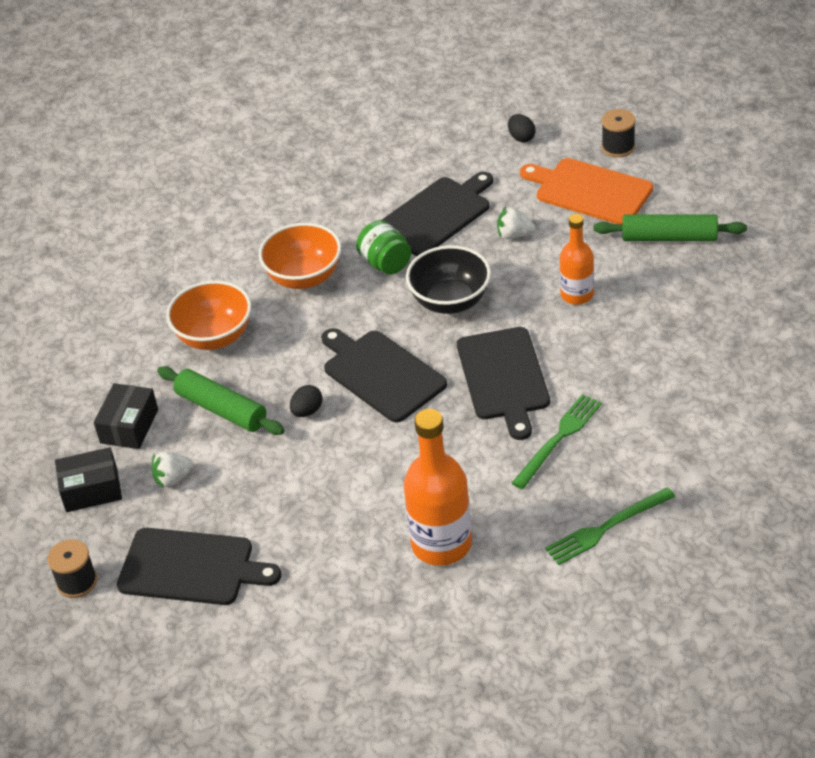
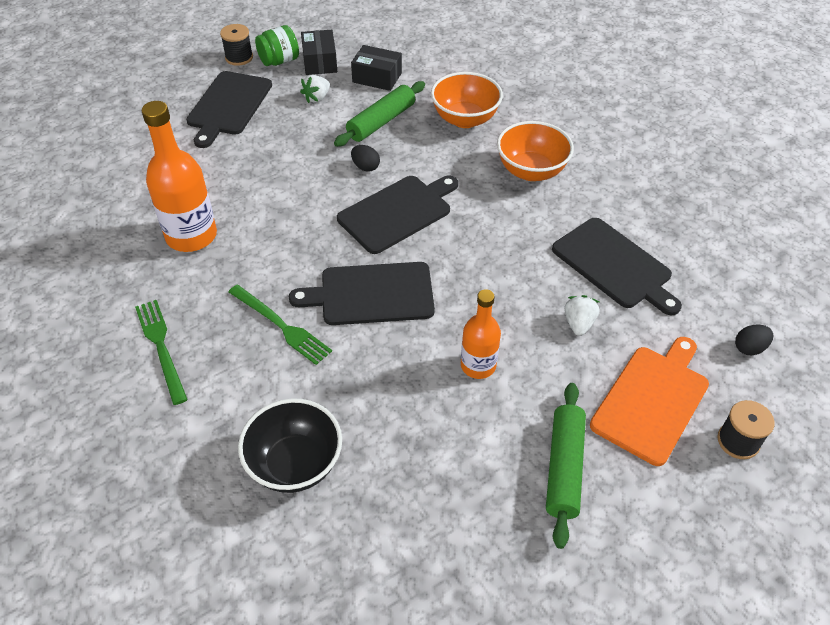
camera: 90 degrees right, 5 degrees up
(173, 478) = (317, 98): white strawberry -> white strawberry turned 120 degrees counterclockwise
(385, 263) = (544, 224): green jar -> green jar (279, 61)
(450, 301) = (484, 265): black bowl -> black bowl (295, 464)

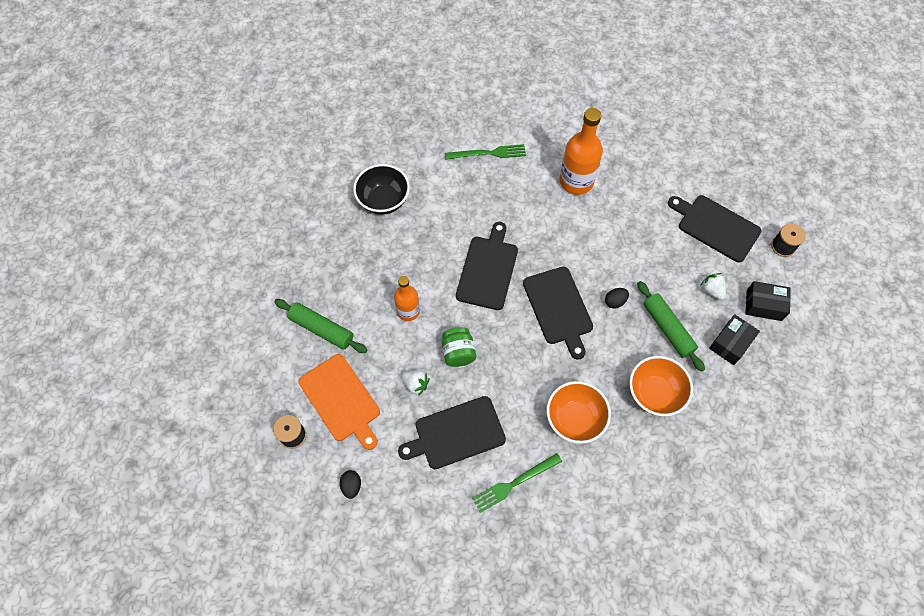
camera: 110 degrees right, 15 degrees up
(279, 61) = (771, 275): green jar -> green jar (458, 352)
(281, 326) = (481, 214): green fork -> green fork (514, 483)

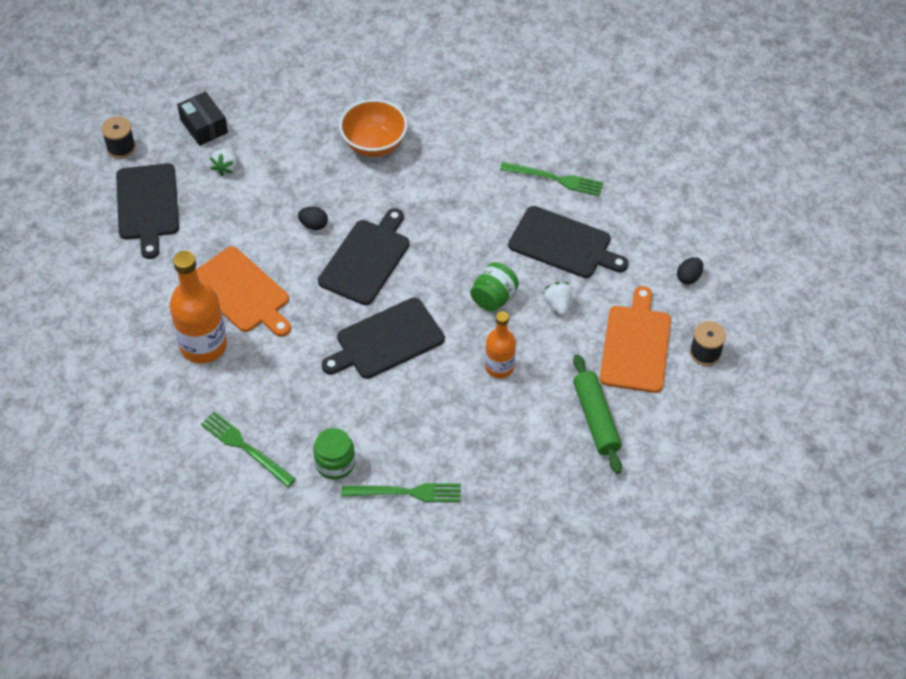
camera: 135 degrees left, 10 degrees down
(383, 201) = (406, 492): black bowl -> green fork
(436, 184) = (335, 463): none -> green jar
(574, 419) = (457, 179): orange bowl -> none
(597, 225) = (241, 292): none -> orange cutting board
(667, 329) = (301, 173): green rolling pin -> none
(730, 343) = (269, 126): black box -> none

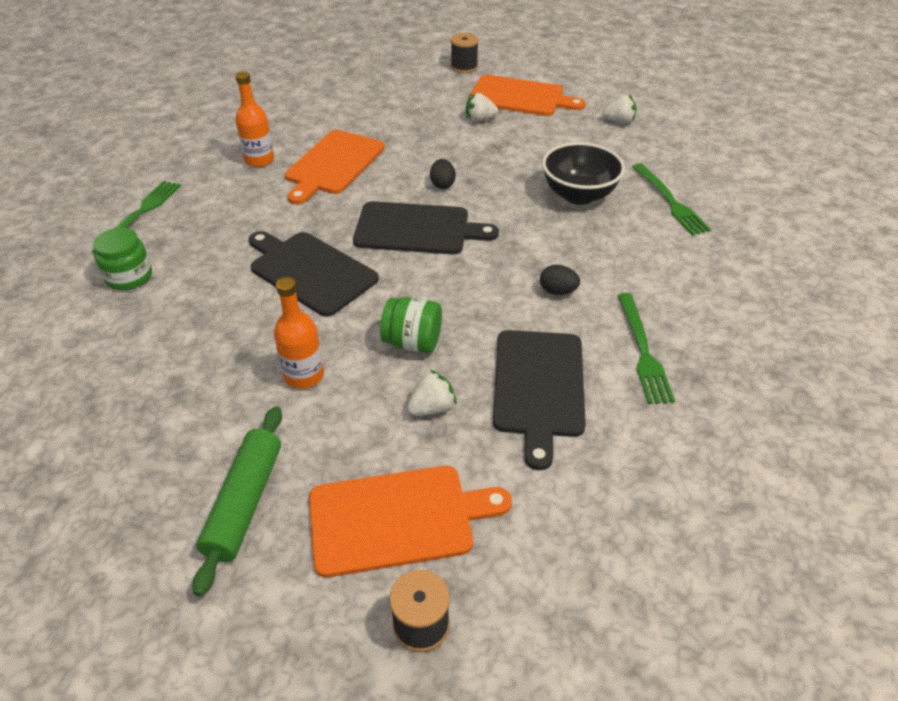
camera: 70 degrees right, 10 degrees down
(147, 205) = (408, 94): black cutting board -> none
(203, 345) = (259, 160): orange bottle -> orange bottle, size x0.62
(204, 126) = (520, 97): black box -> orange cutting board
(284, 76) = (619, 121): none -> white strawberry
(374, 144) = (578, 195): orange bowl -> black bowl
(406, 492) = (93, 341): green fork -> green fork (670, 201)
(596, 419) = (244, 503): green rolling pin -> green rolling pin turned 45 degrees counterclockwise
(688, 277) = (565, 558): black egg -> black egg (557, 291)

